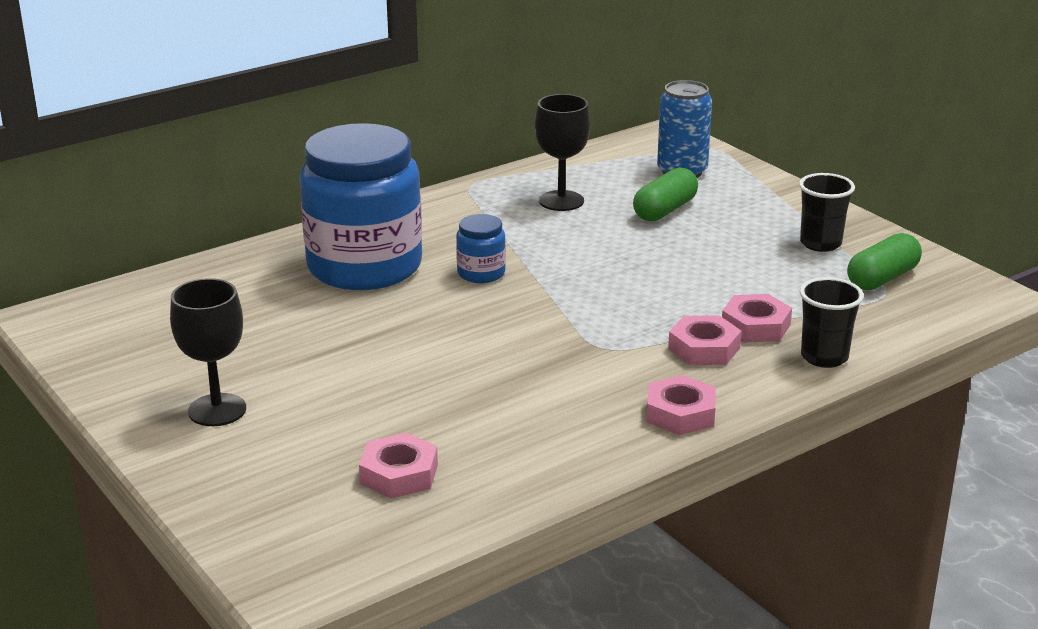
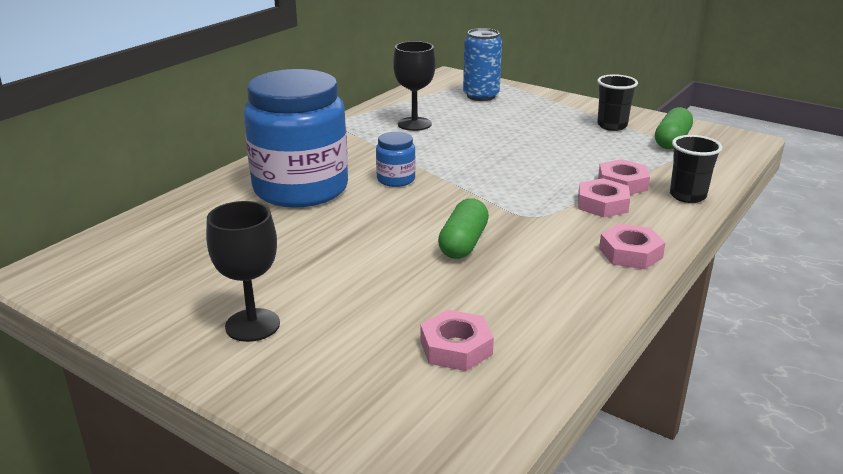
camera: 20 degrees left, 0 degrees up
(665, 210) = (491, 120): green capsule -> green capsule (463, 243)

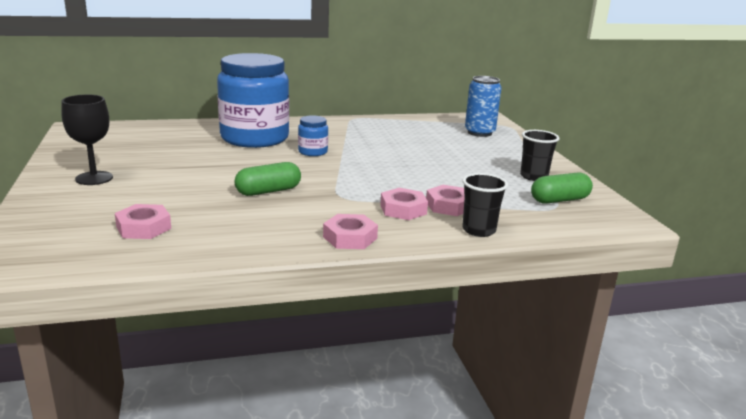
camera: 40 degrees right, 5 degrees down
(414, 124) = (395, 132): black goblet -> none

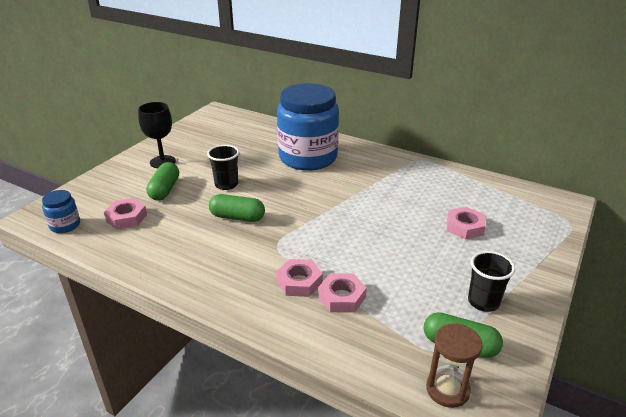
camera: 45 degrees right, 10 degrees up
(145, 196) = (165, 190): none -> green capsule
(313, 152) = (327, 188): blue jar -> blue jar (65, 225)
(350, 237) = (219, 290): pink nut -> pink nut (464, 227)
(478, 230) = (322, 338): black cup -> black cup (226, 184)
(479, 132) = (520, 220): blue can -> none
(591, 221) = (447, 389): none -> brown hourglass

